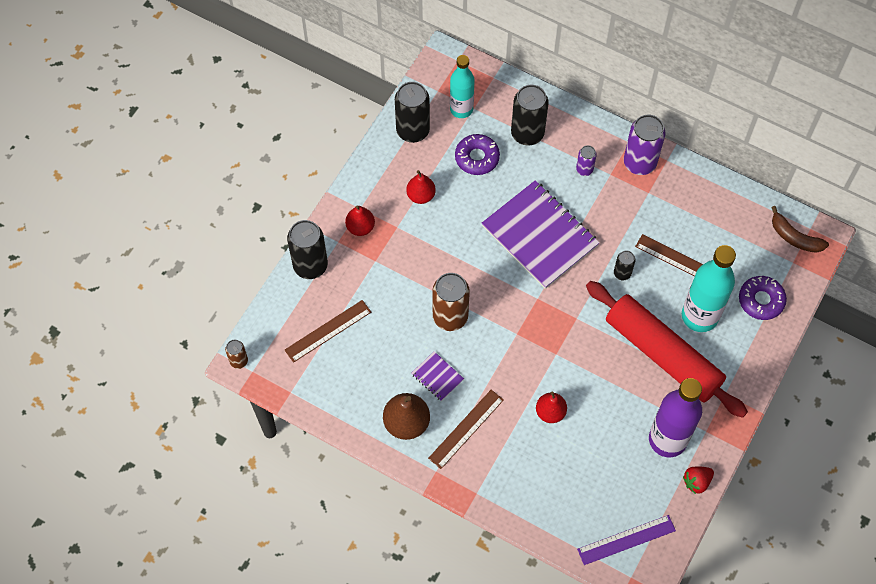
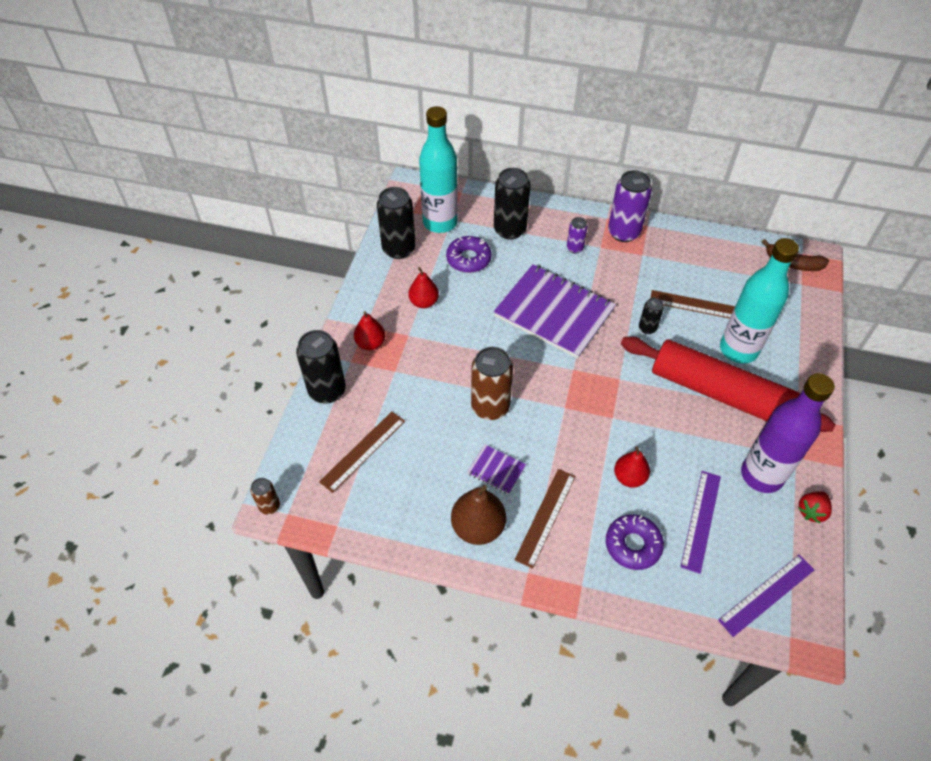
camera: 15 degrees left, 10 degrees down
(461, 109) = (440, 222): turquoise bottle -> turquoise bottle, size x1.50
(597, 465) = (700, 520): none -> purple ruler
(761, 300) = (789, 323): purple donut -> purple donut (633, 545)

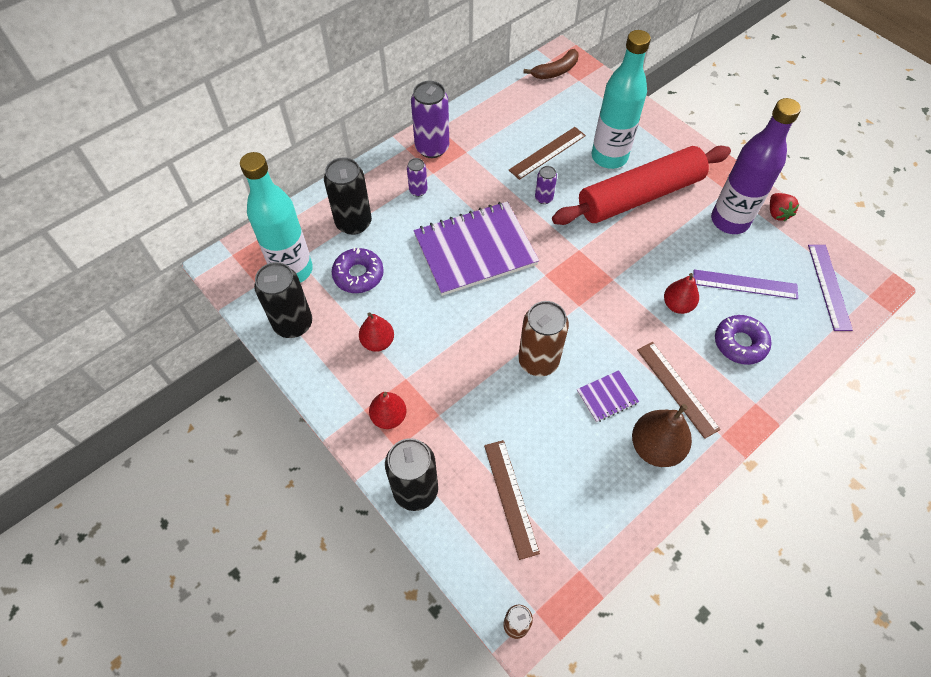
camera: 55 degrees left, 5 degrees up
(647, 328) = (543, 198): black can -> purple can
(700, 520) = (745, 284): purple ruler -> purple ruler turned 45 degrees counterclockwise

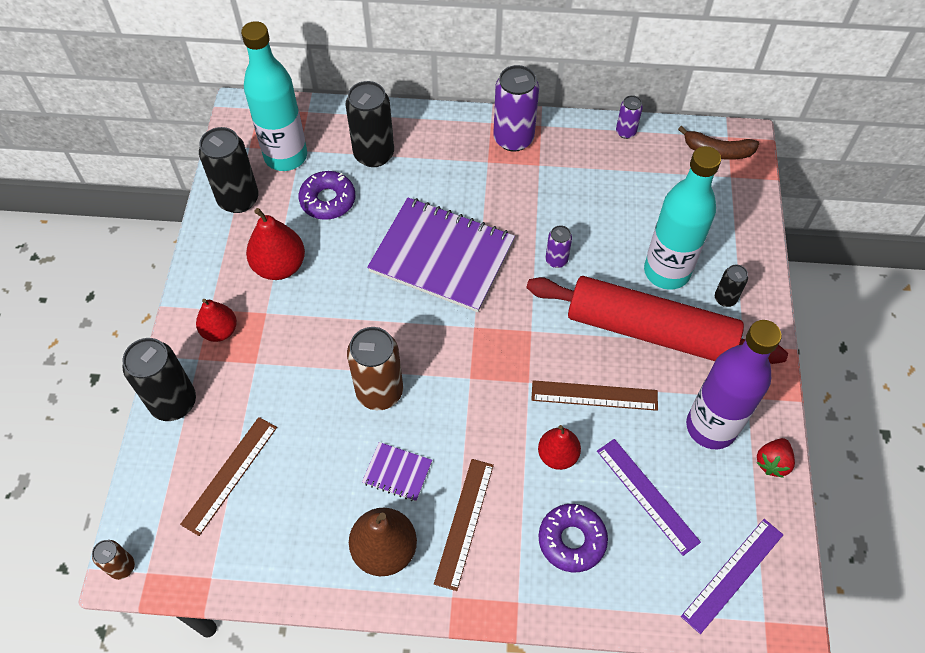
camera: 45 degrees right, 0 degrees up
(378, 342) = (279, 266): red pear -> red pear, size x1.50
(418, 191) = (456, 168): purple can -> purple can (625, 132)
(547, 153) = (612, 222): brown ruler -> brown ruler (594, 395)
(655, 147) = (725, 298): none -> black can

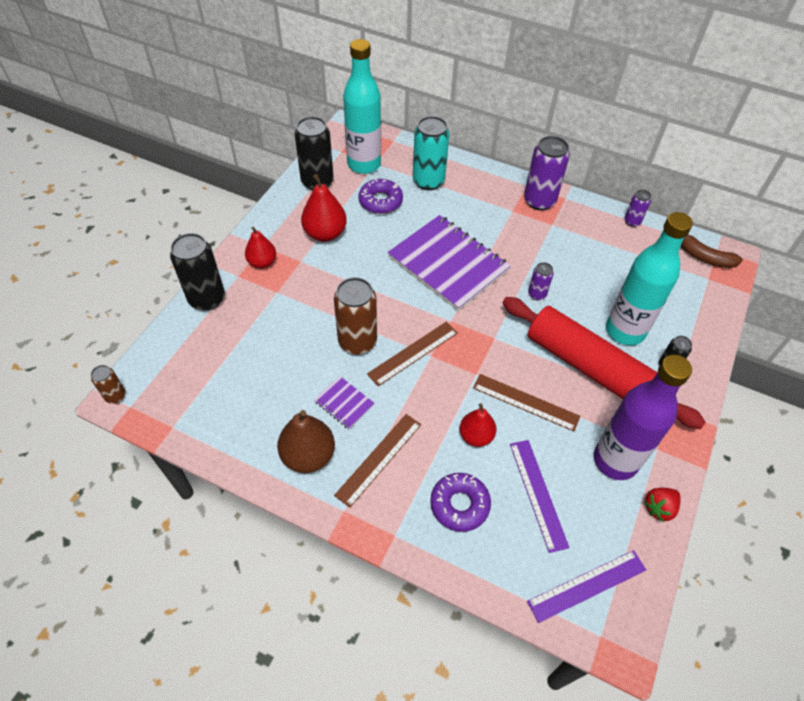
camera: 20 degrees right, 5 degrees down
(230, 475) = (221, 361): brown ruler -> brown ruler (413, 353)
(374, 154) = (428, 181): black can -> turquoise can

